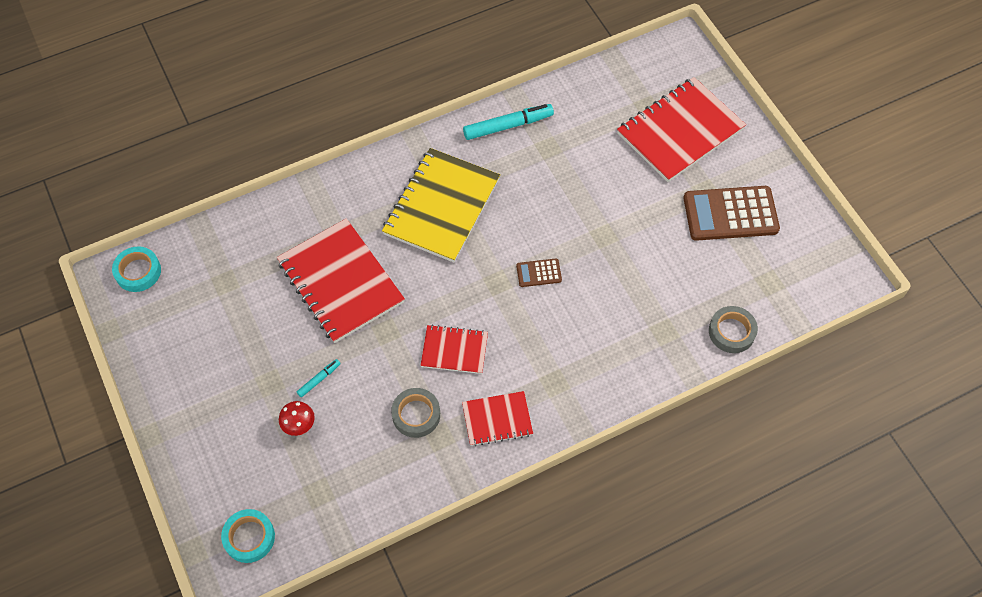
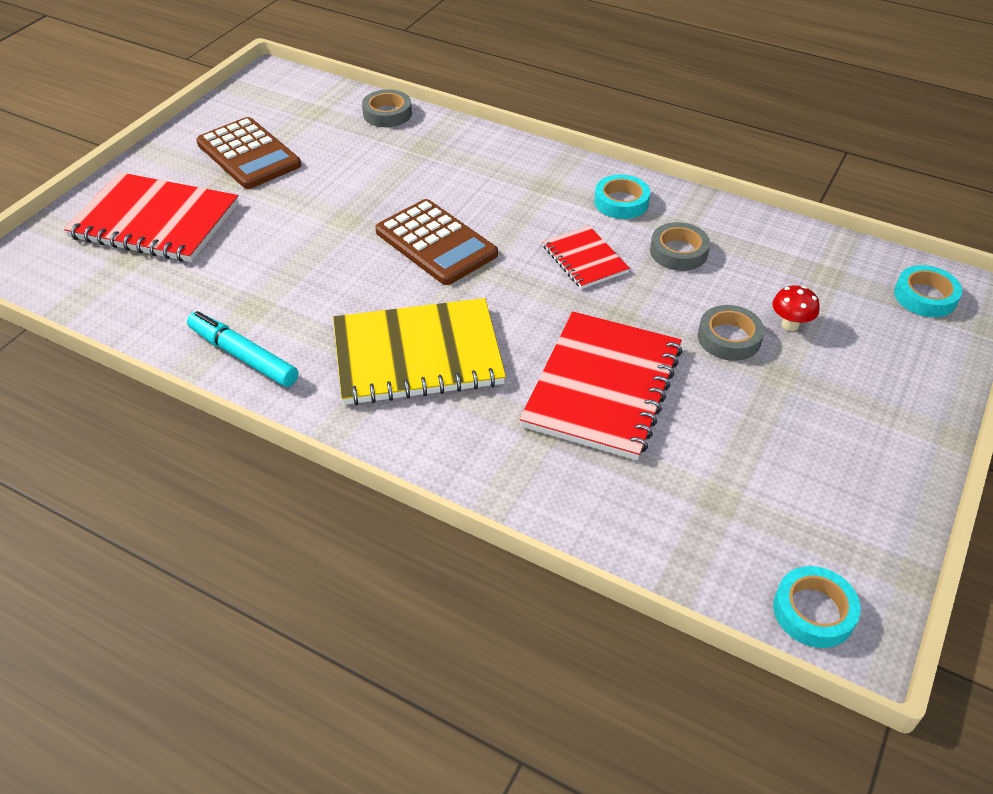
camera: 125 degrees left, 15 degrees down
(319, 379) = (729, 338): turquoise marker -> grey tape
(497, 419) = (621, 202): red notebook -> turquoise tape
(538, 273) = (436, 243): brown calculator -> brown calculator, size x2.12

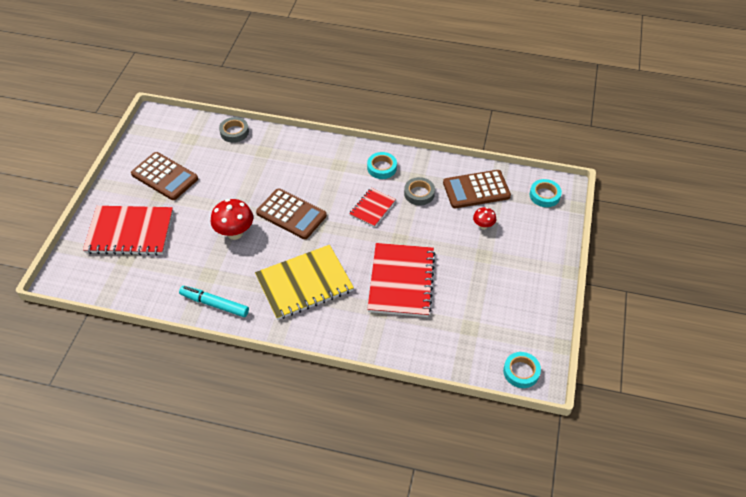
camera: 15 degrees left, 5 degrees up
(327, 253) = (235, 233): none -> red mushroom
(585, 259) = (372, 208): red notebook -> red notebook turned 75 degrees clockwise
(729, 338) = (455, 240): grey tape -> none
(790, 264) = (476, 190): none -> brown calculator

